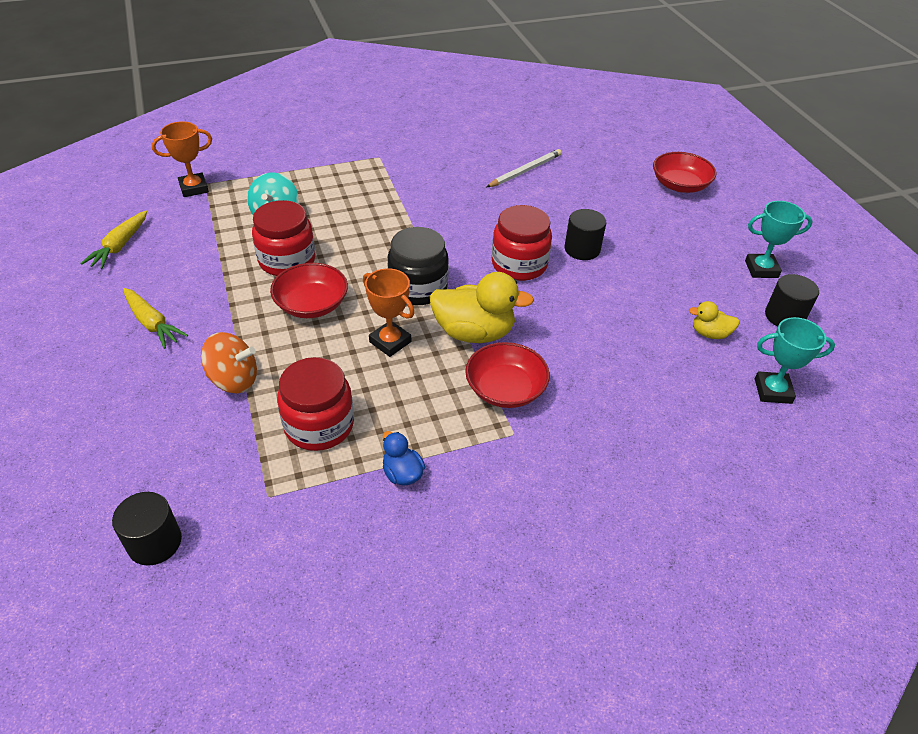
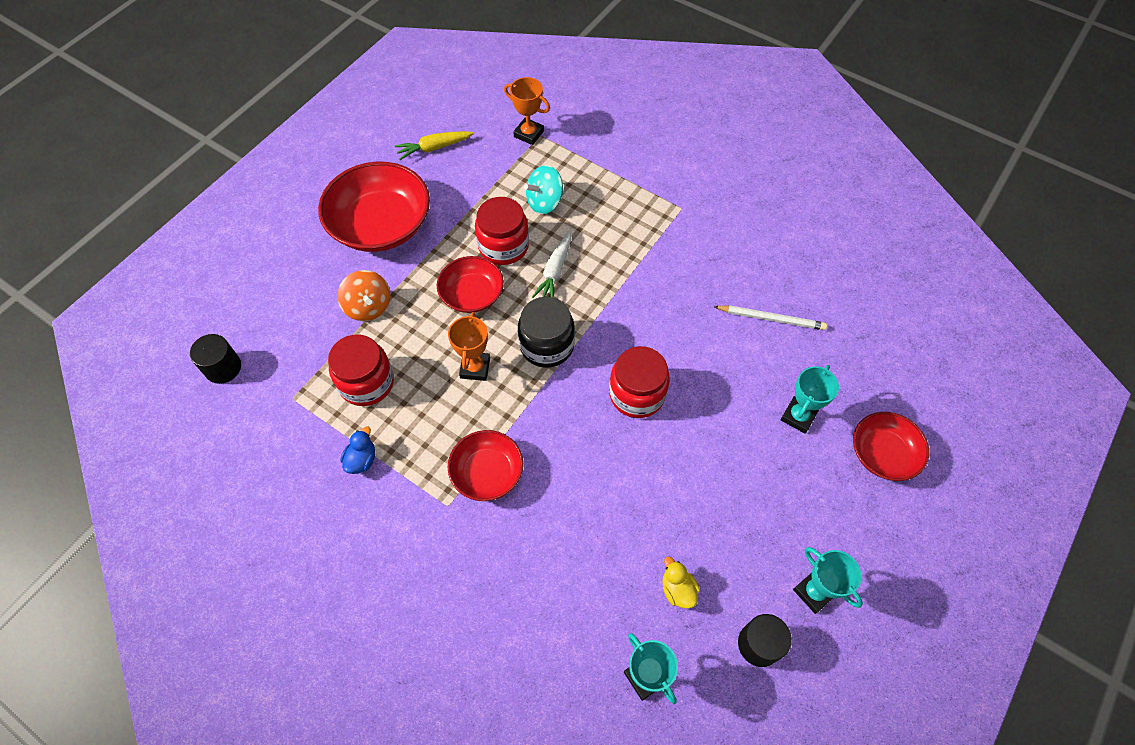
camera: 55 degrees right, 15 degrees up
(152, 323) = (381, 225): yellow carrot -> red bowl
(352, 246) = (555, 272): none -> white carrot
(474, 332) = (530, 414): yellow duck -> none
(582, 249) = (701, 428): black cylinder -> none
(617, 202) = (798, 416): none -> turquoise trophy

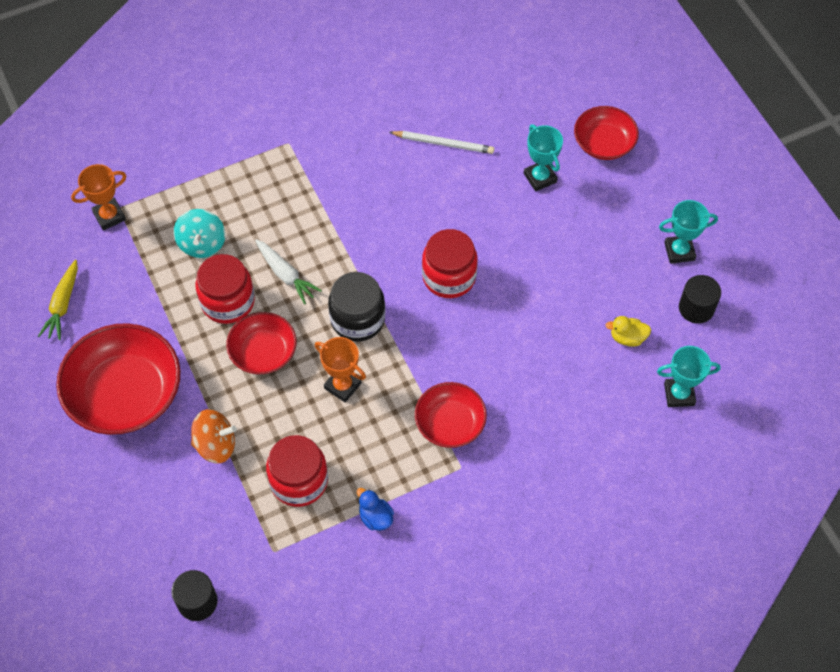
camera: 60 degrees left, 0 degrees up
(771, 319) = (443, 143): white pencil -> white pencil turned 60 degrees clockwise

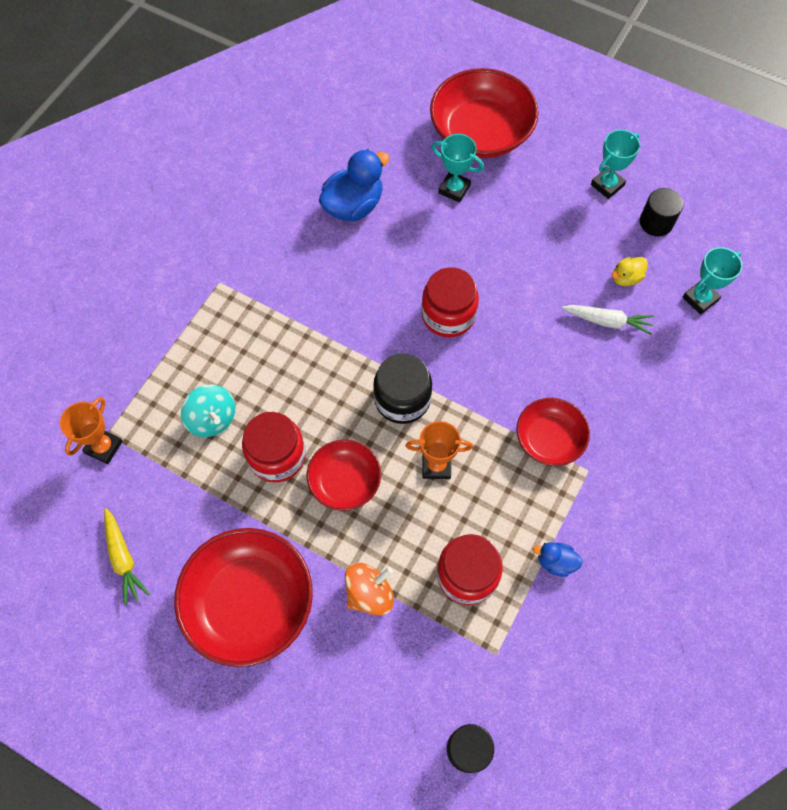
camera: 35 degrees left, 5 degrees up
(285, 275) = (309, 399): white carrot -> white carrot (607, 321)
(443, 143) = (353, 206): white pencil -> blue duck
(604, 143) = (481, 132): red bowl -> red bowl, size x1.71

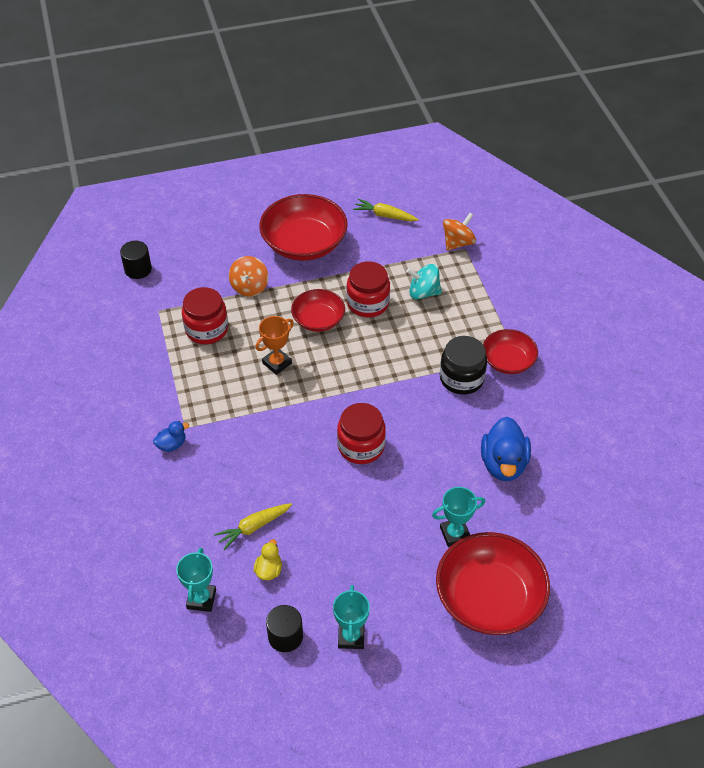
camera: 135 degrees right, 15 degrees down
(104, 447) = (458, 243): orange trophy -> orange spinning top
(402, 399) = (334, 379): black jar -> black jar (461, 378)
(549, 439) = (225, 426): red bowl -> red bowl (508, 361)
(555, 562) = (163, 369): blue duck -> blue duck (172, 444)
(607, 321) = (253, 527): white carrot -> yellow carrot

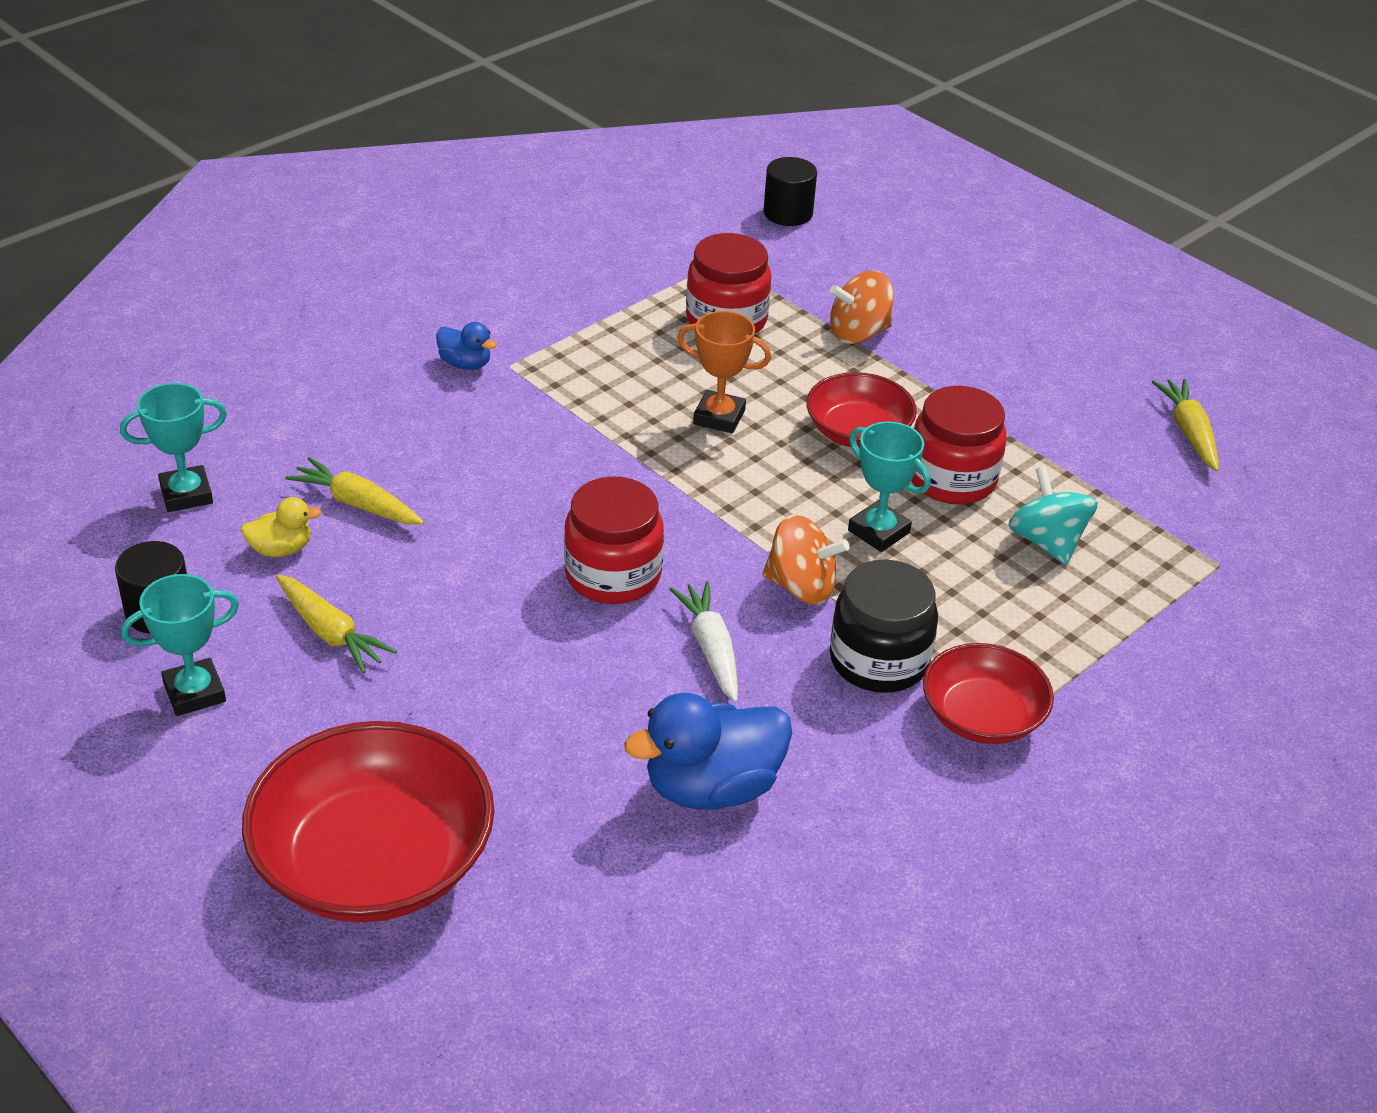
camera: 60 degrees right, 10 degrees down
(304, 243) = (1017, 359): red bowl -> none
(340, 568) = (330, 633): none -> yellow carrot
(426, 431) = (711, 649): none -> white carrot
(455, 534) = (495, 764): turquoise trophy -> turquoise trophy (878, 531)
(458, 243) = (1224, 550): orange spinning top -> orange spinning top (801, 587)

